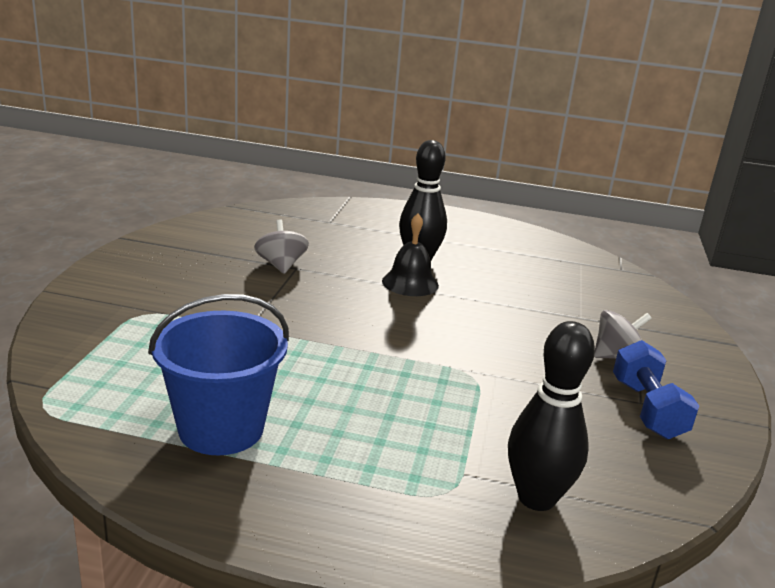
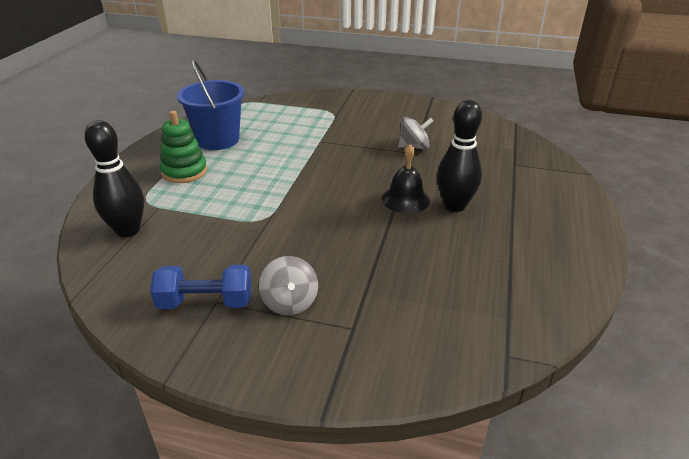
camera: 95 degrees right, 10 degrees up
(345, 458) = (184, 172): none -> green stacking toy

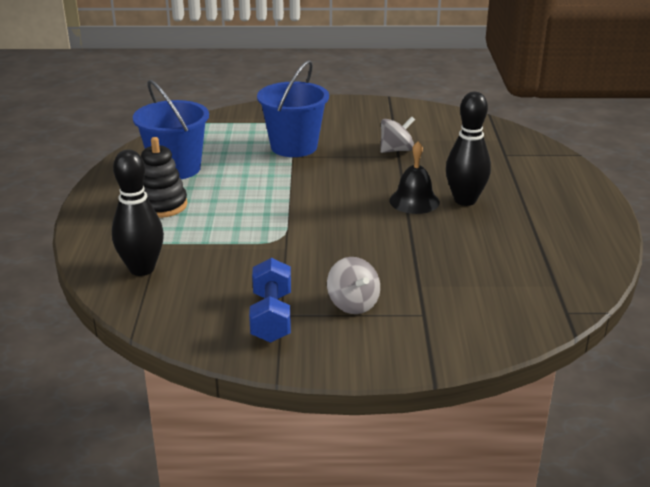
camera: 15 degrees left, 5 degrees down
(184, 172) = (161, 205): green stacking toy -> black stacking toy
(206, 302) = (271, 317): blue dumbbell -> blue dumbbell turned 75 degrees counterclockwise
(326, 132) = (294, 147): none -> blue bucket

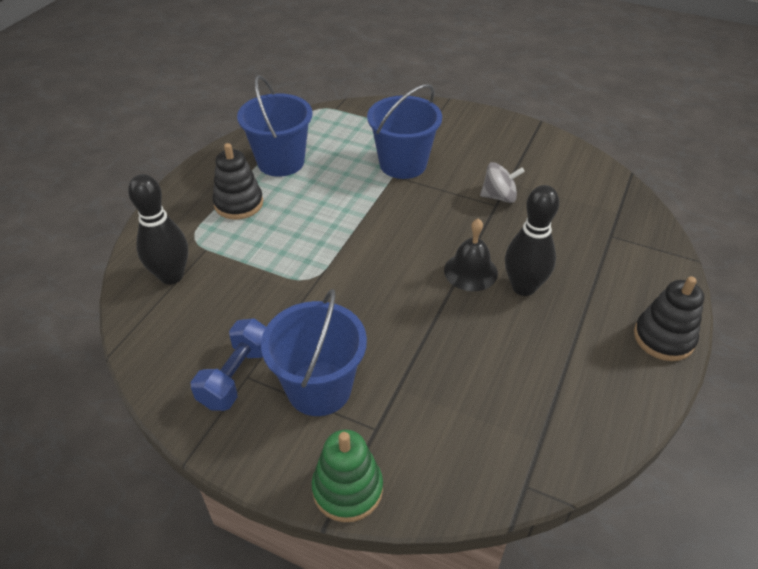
camera: 25 degrees right, 15 degrees up
(353, 304) = (319, 388): grey spinning top -> blue bucket
(433, 355) = (347, 489): none -> green stacking toy
(593, 204) = (663, 338): none -> black stacking toy

